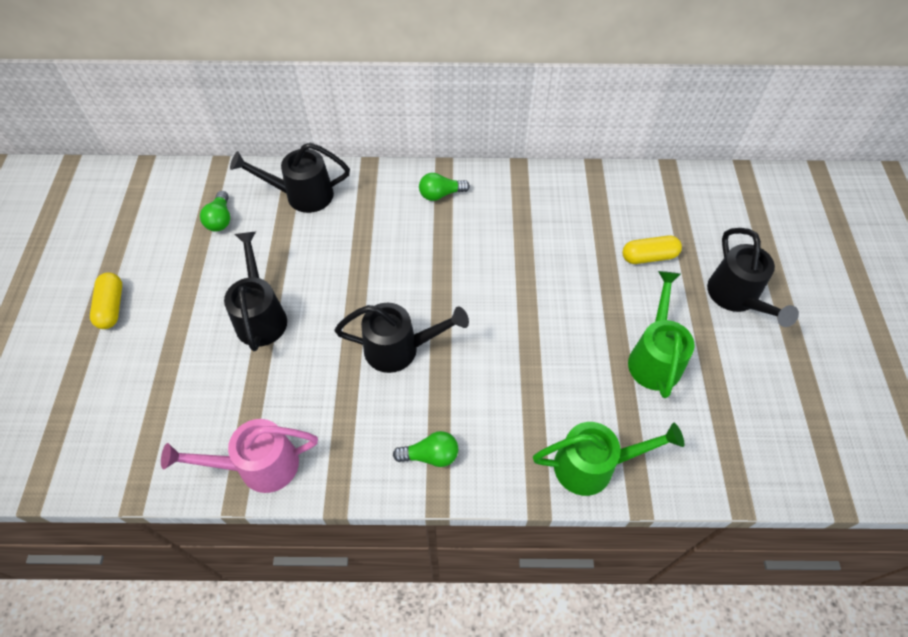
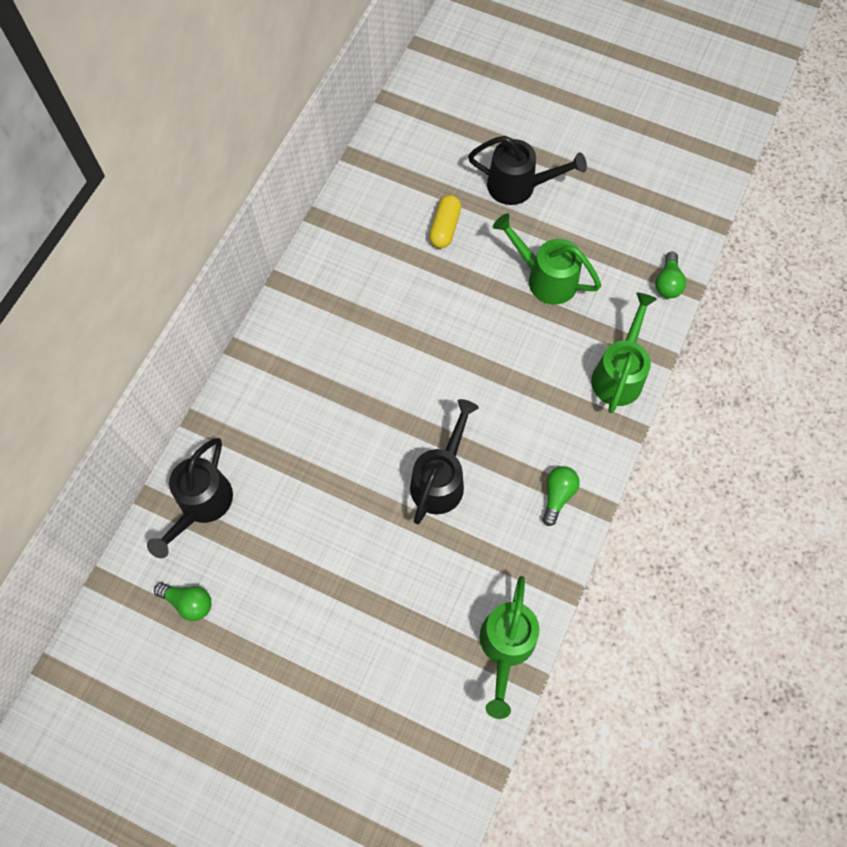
camera: 65 degrees left, 10 degrees up
(111, 307) = (252, 751): yellow capsule -> none
(259, 466) = (505, 647): pink watering can -> green watering can
(261, 316) = (341, 596): black watering can -> none
(440, 194) = (276, 368): green light bulb -> green light bulb (667, 283)

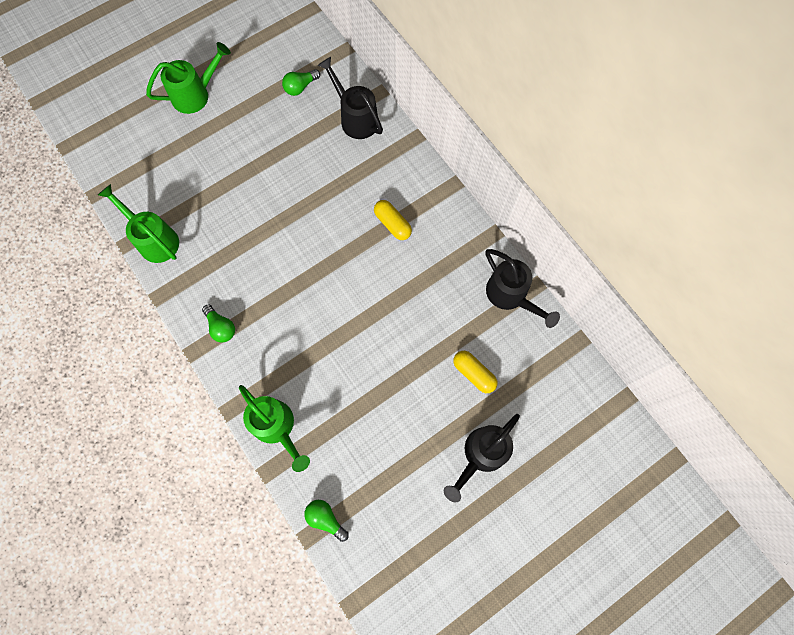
camera: 120 degrees right, 5 degrees up
(324, 386) = (392, 224): none -> yellow capsule
(441, 480) = (281, 260): black watering can -> black watering can (510, 296)
(545, 278) = (386, 423): green watering can -> green watering can (196, 95)

